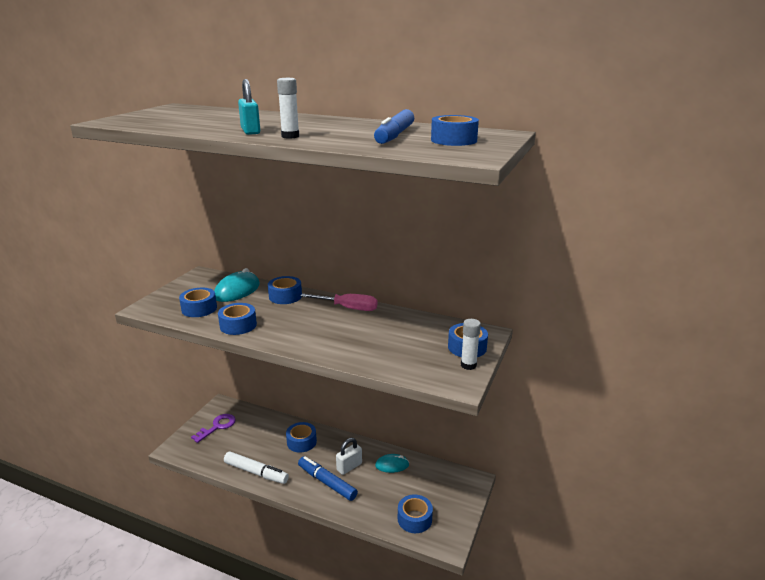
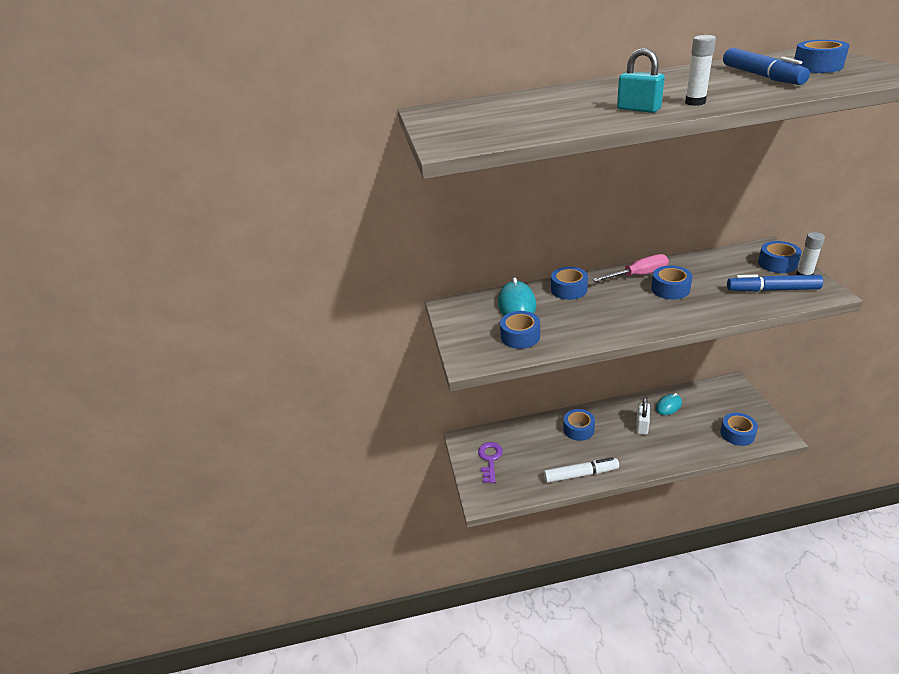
camera: 30 degrees left, 10 degrees up
(238, 325) = (586, 332): blue tape -> blue tape (670, 289)
(327, 482) = (644, 447): blue marker -> blue marker (772, 290)

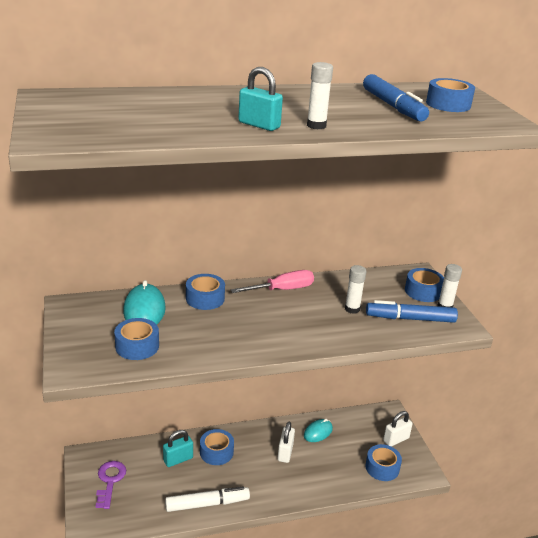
camera: 10 degrees left, 5 degrees down
(545, 437) = (178, 459): none -> turquoise padlock
(670, 289) = (310, 308): blue tape -> none
(711, 286) = (352, 309): none -> white glue stick
(745, 408) = (396, 439): none -> white padlock

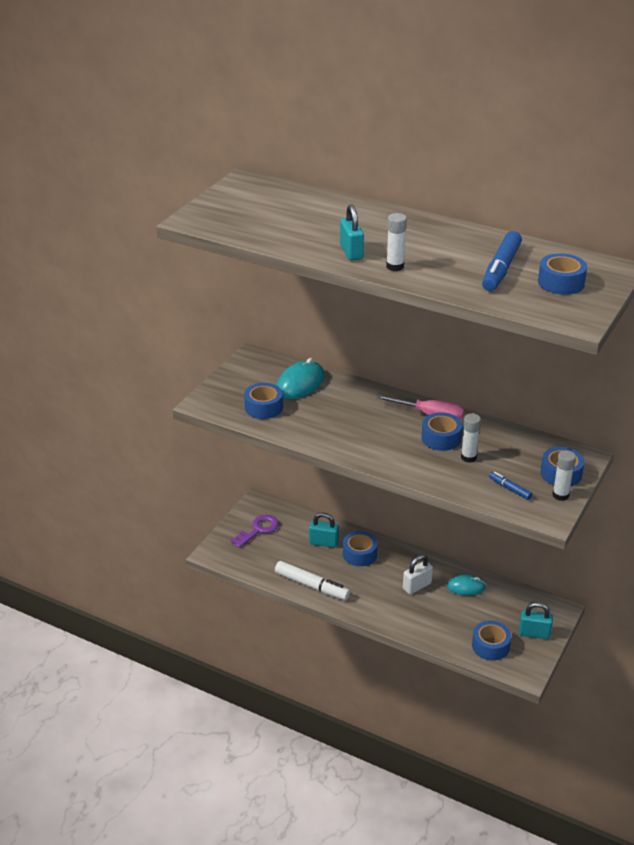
camera: 45 degrees right, 5 degrees up
(205, 298) = (357, 395): blue tape -> blue tape (441, 438)
(396, 439) = (534, 633): white padlock -> turquoise padlock
(410, 319) = (509, 489): blue marker -> blue marker, size x0.52

